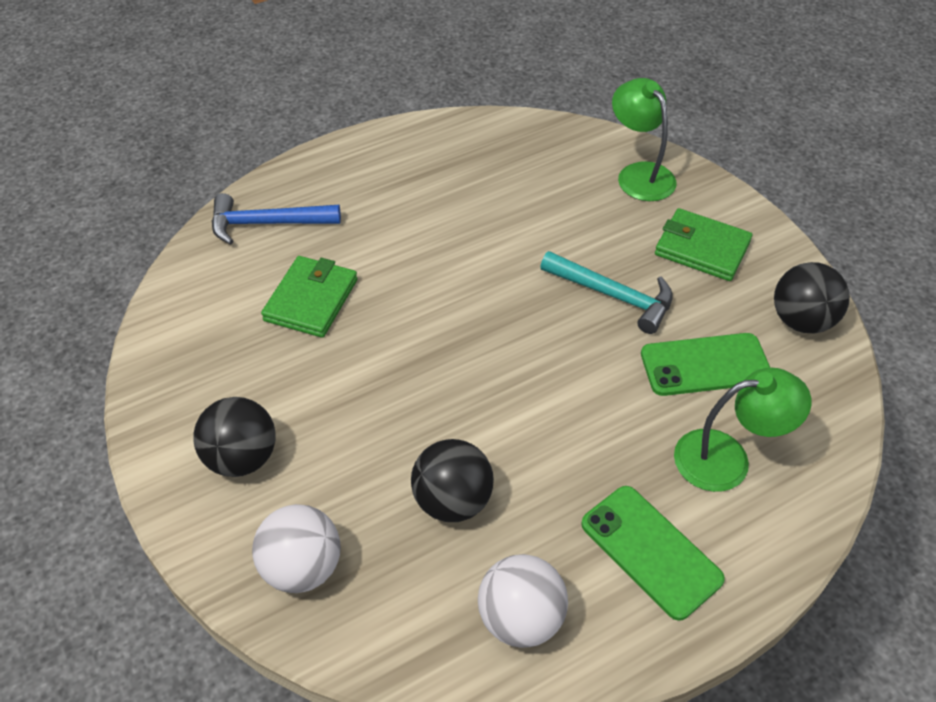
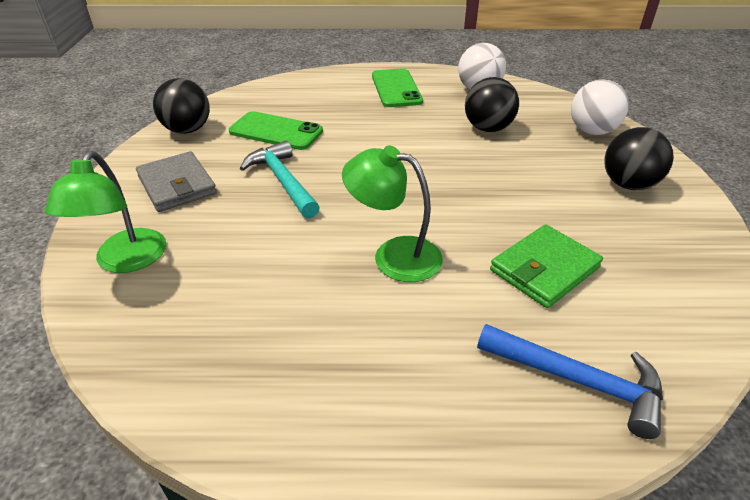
camera: 150 degrees left, 10 degrees down
(702, 248) = (177, 185): green wallet -> grey wallet
(727, 458) = (319, 100): green lamp -> green lamp (394, 255)

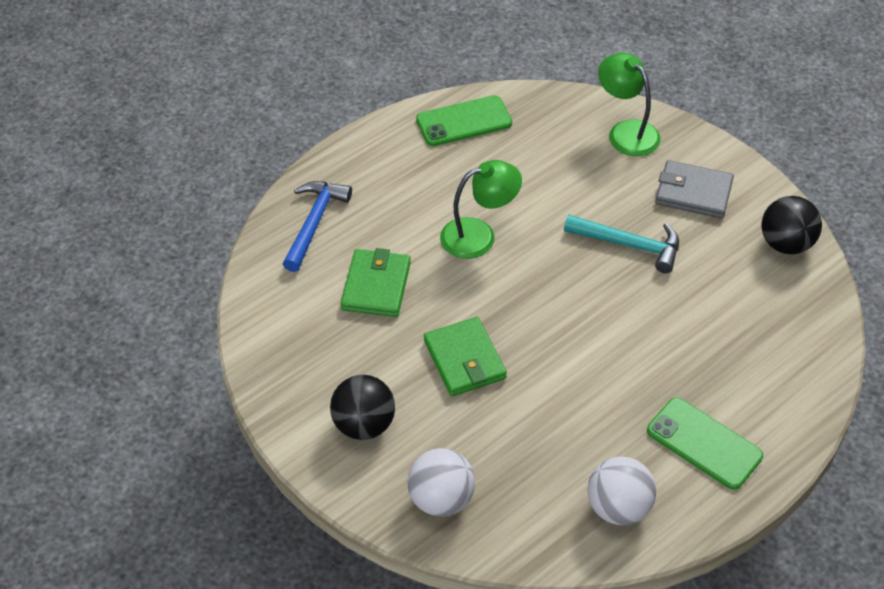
camera: 140 degrees right, 10 degrees up
(276, 131) = (716, 292): green phone -> green phone (464, 121)
(487, 128) = (543, 431): black ball -> none
(506, 182) = (464, 359): none -> green wallet
(577, 380) = (314, 223): blue hammer -> blue hammer turned 120 degrees clockwise

